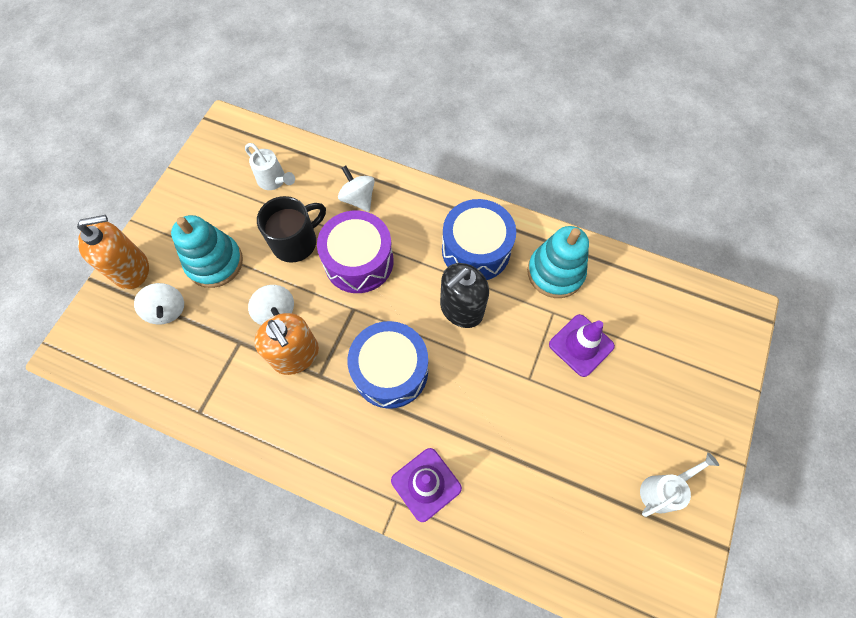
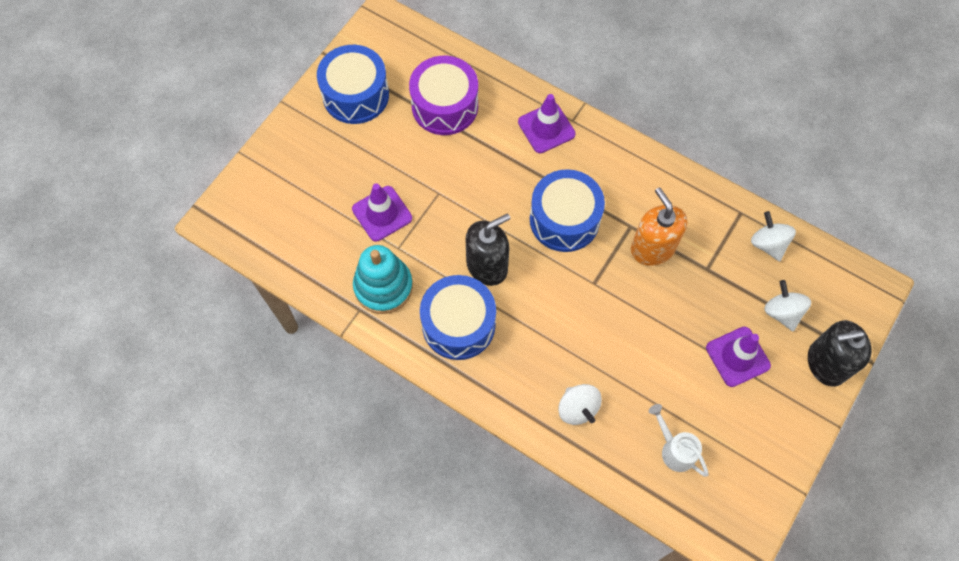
camera: 170 degrees left, 0 degrees up
(131, 269) = (826, 363): orange soap dispenser -> black soap dispenser
(215, 262) = (737, 356): turquoise stacking toy -> purple traffic cone
(276, 312) = (672, 292): white spinning top -> white spinning top (768, 244)
(296, 242) = (650, 366): black mug -> none
(359, 261) = (584, 332): purple drum -> purple drum (445, 106)
(662, 490) = (356, 95): white watering can -> blue drum

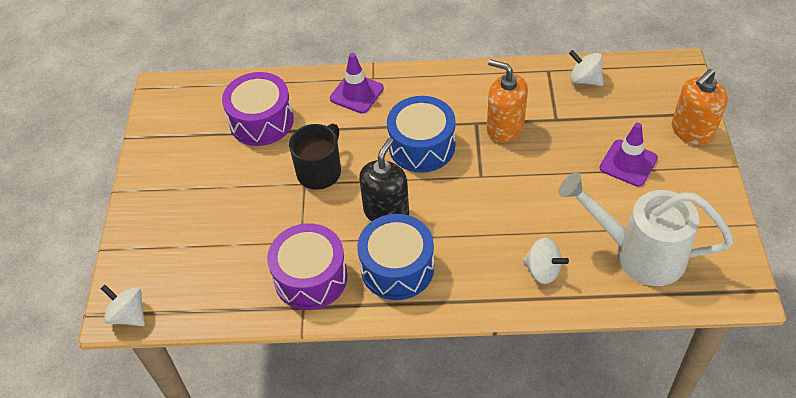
camera: 30 degrees left, 15 degrees down
(356, 95) = (178, 152): blue drum -> none
(382, 213) = (267, 224): purple traffic cone -> none
(383, 287) = (310, 277): turquoise stacking toy -> purple drum
(459, 189) = (320, 171): none -> black mug
(674, 450) = (639, 253): white watering can -> white watering can, size x2.09
(782, 312) = (633, 116): white spinning top -> white spinning top (129, 315)
(826, 363) = (692, 131): black soap dispenser -> orange soap dispenser

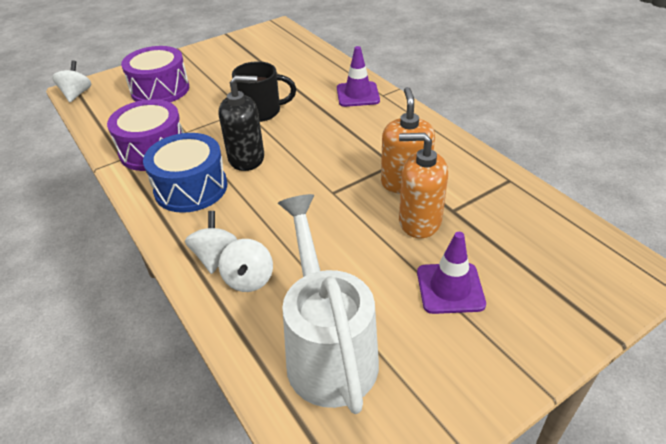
camera: 55 degrees right, 10 degrees down
(261, 121) = (287, 70): purple drum -> purple drum (160, 90)
(422, 146) = (335, 146): blue drum -> none
(584, 79) = (528, 208): white spinning top -> white spinning top (215, 256)
(692, 131) = (559, 326): orange soap dispenser -> orange soap dispenser (419, 221)

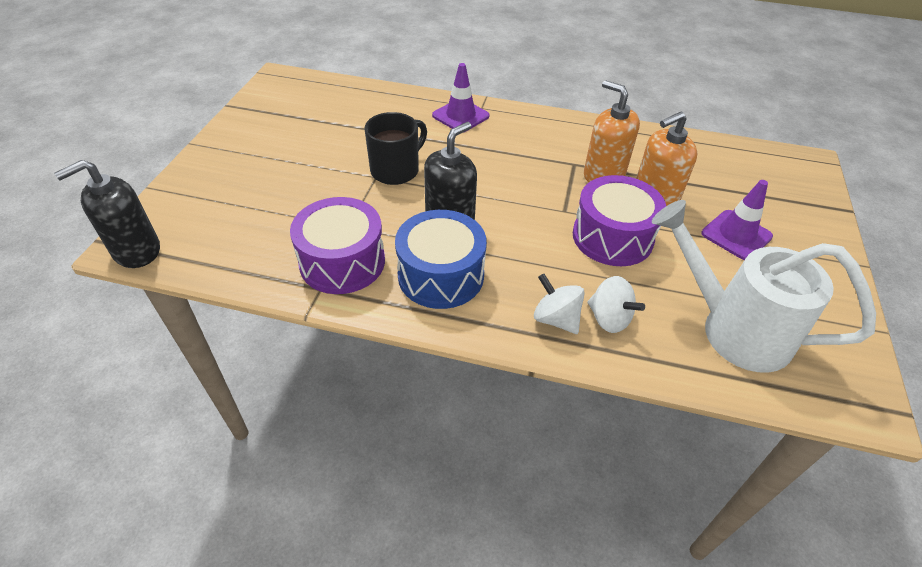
camera: 45 degrees left, 5 degrees up
(77, 94) = (136, 251): white spinning top -> black soap dispenser
(160, 90) = (245, 197): purple drum -> purple drum (612, 237)

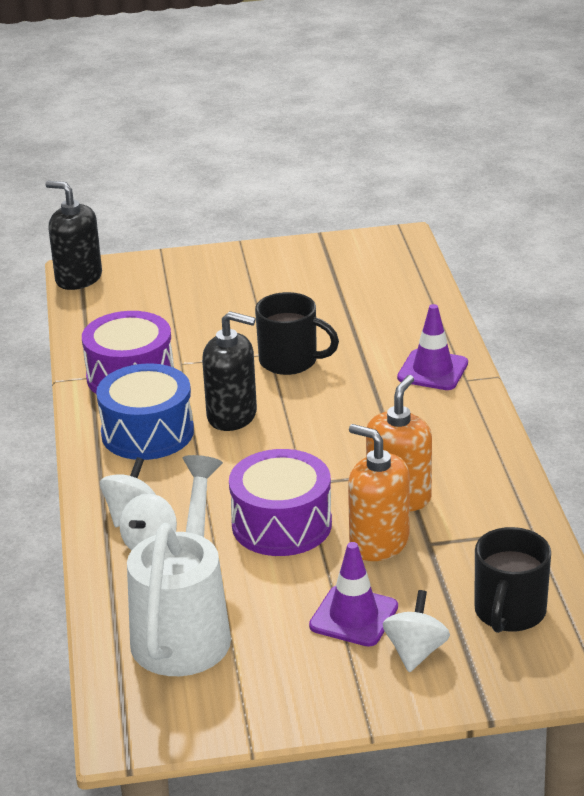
camera: 70 degrees right, 15 degrees down
(746, 171) = (509, 612): none -> black mug
(781, 220) = (415, 652): none -> white spinning top

